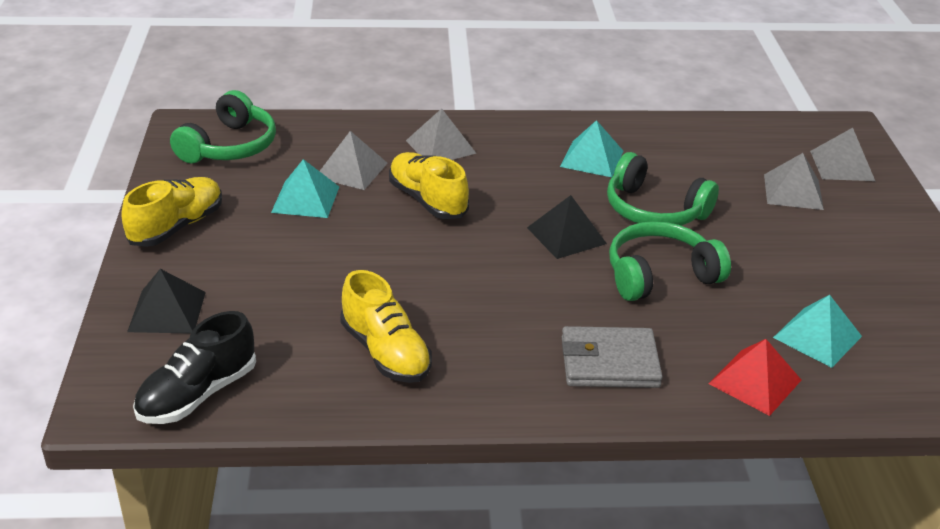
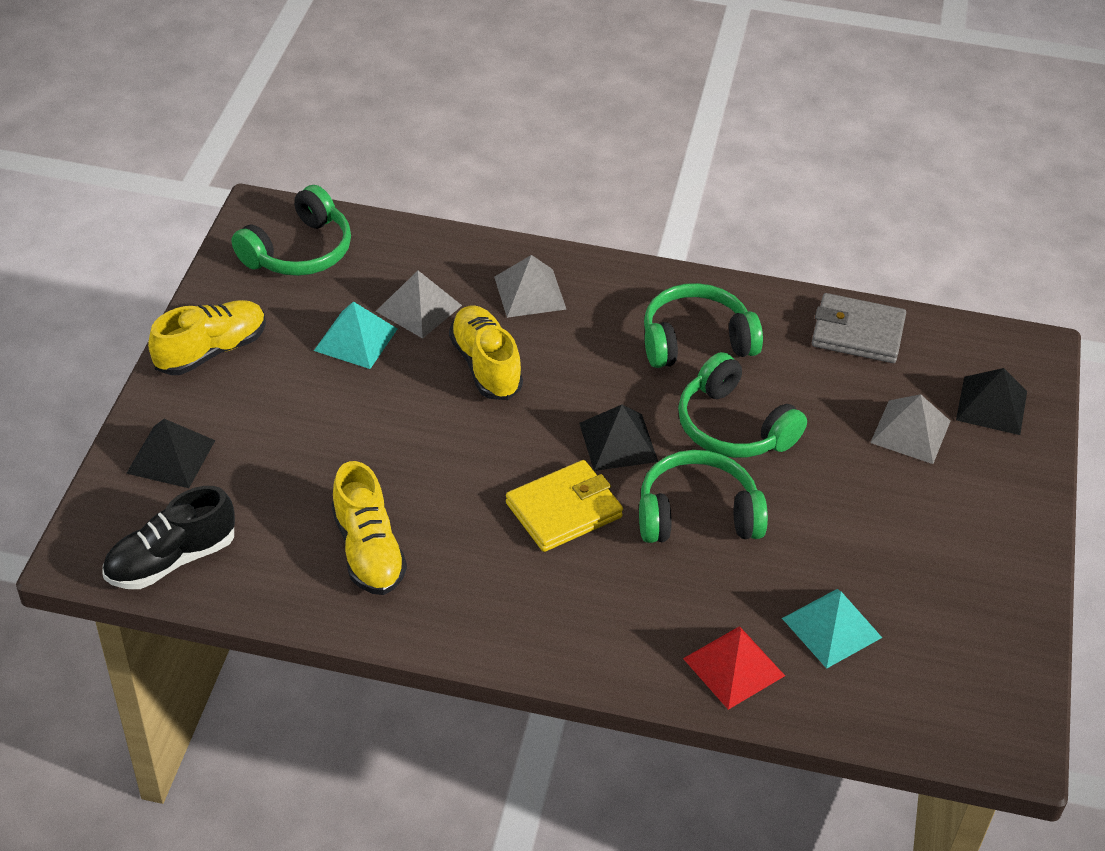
camera: 15 degrees right, 10 degrees up
(546, 291) = (563, 510): none -> yellow wallet
(592, 158) = (696, 340): turquoise pyramid -> green headphones
(609, 362) = (591, 611): grey wallet -> grey wallet (857, 333)
(842, 165) = (991, 405): grey pyramid -> black pyramid

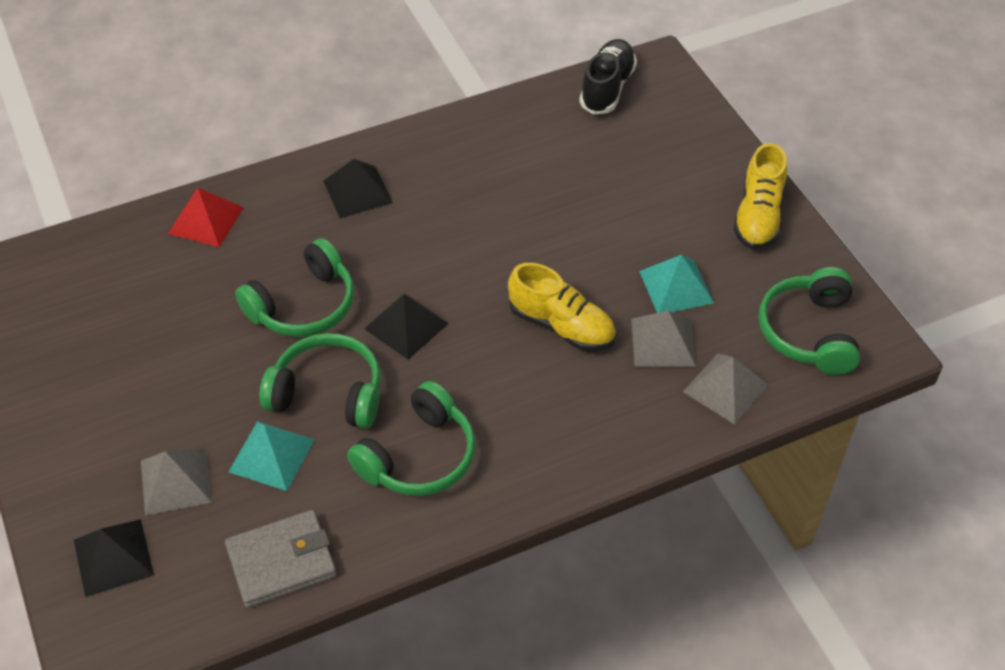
camera: 145 degrees right, 5 degrees up
(171, 456) = (686, 138): black pyramid -> black pyramid (357, 191)
(368, 550) = (500, 157): yellow shoe -> none
(529, 292) = (595, 414): grey pyramid -> grey pyramid (726, 388)
(563, 510) = (401, 253): yellow wallet -> none
(831, 627) = (153, 281): turquoise pyramid -> turquoise pyramid (271, 455)

